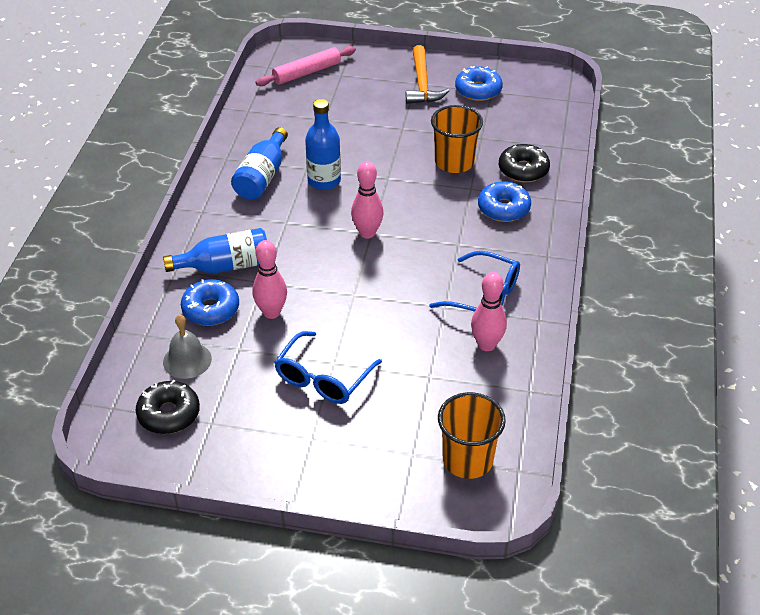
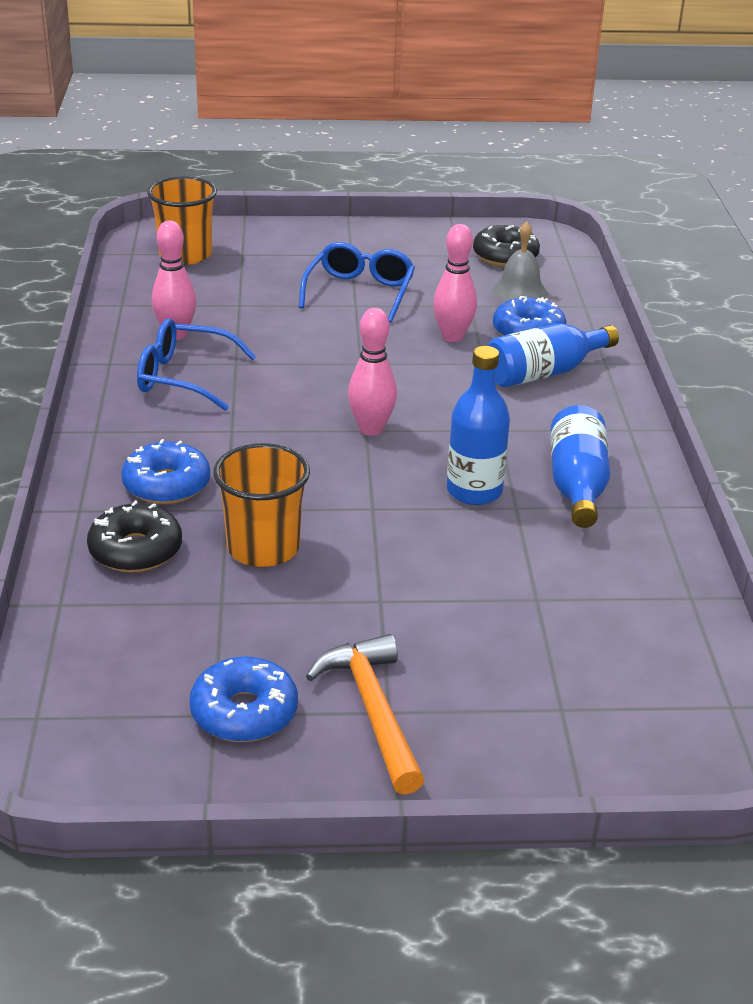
camera: 165 degrees right, 10 degrees down
(306, 72) = (638, 703): pink rolling pin -> none

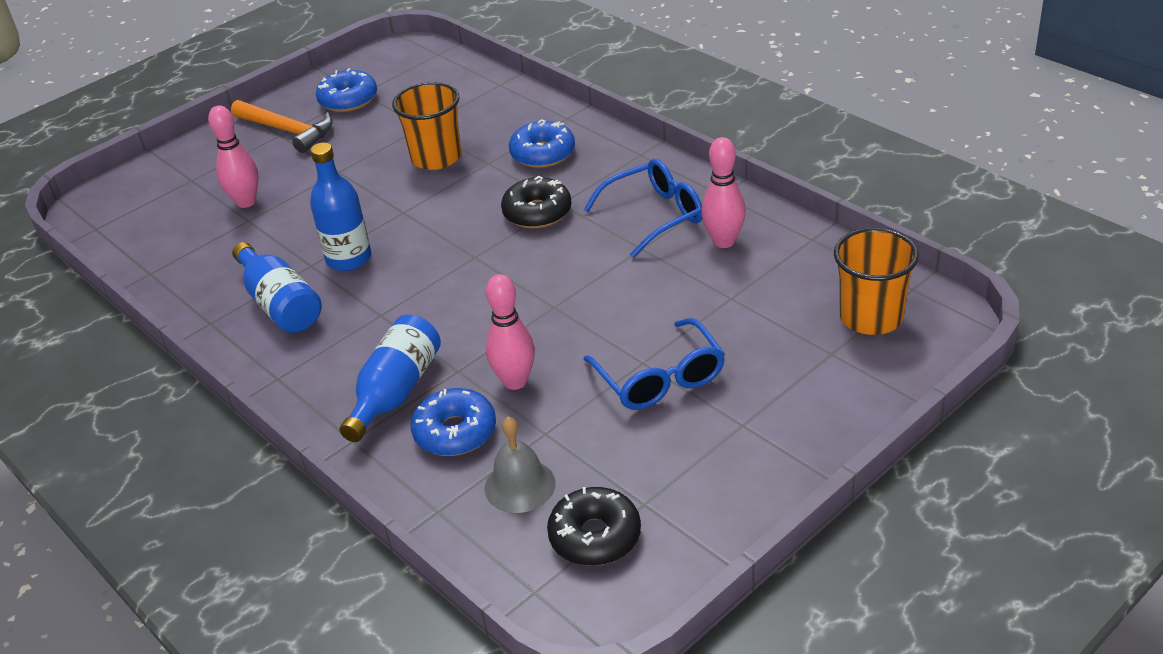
camera: 145 degrees right, 5 degrees up
(136, 550) = (502, 120): black donut -> black donut (537, 212)
(371, 429) = (471, 259): pink bowling pin -> pink bowling pin (246, 202)

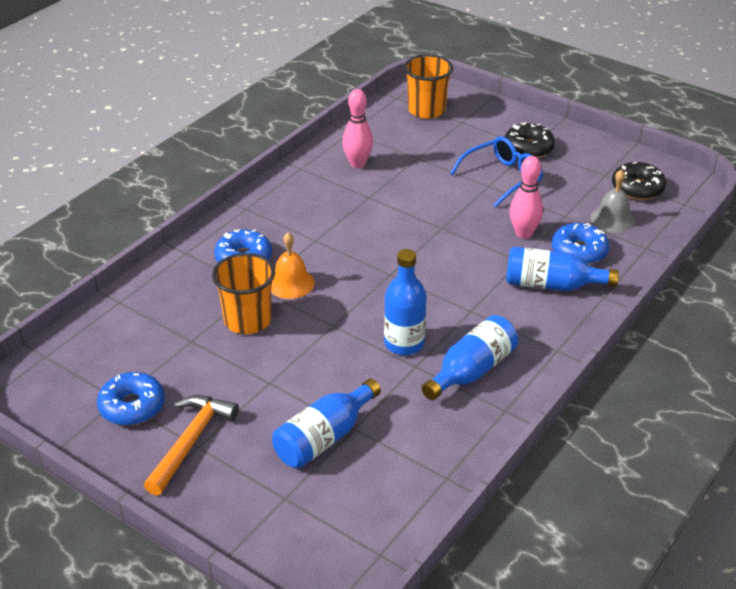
camera: 105 degrees left, 0 degrees up
(246, 202) = (324, 438): pink bowling pin -> blue bottle
(486, 185) = (291, 283): none -> orange bell
(537, 212) = (329, 250): black donut -> black donut (528, 148)
(655, 215) = (329, 194): blue glasses -> none

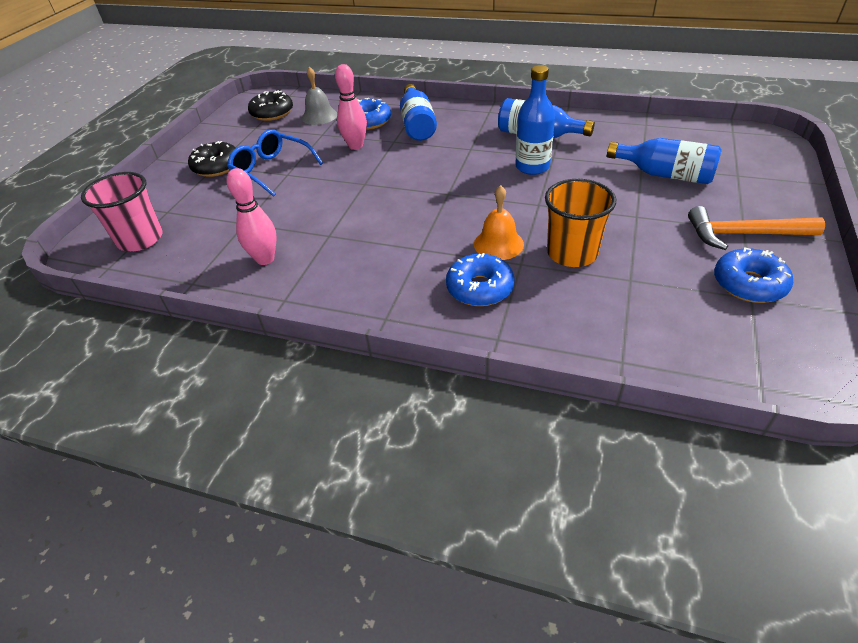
camera: 105 degrees left, 5 degrees up
(426, 110) = (140, 239): orange cup -> pink cup

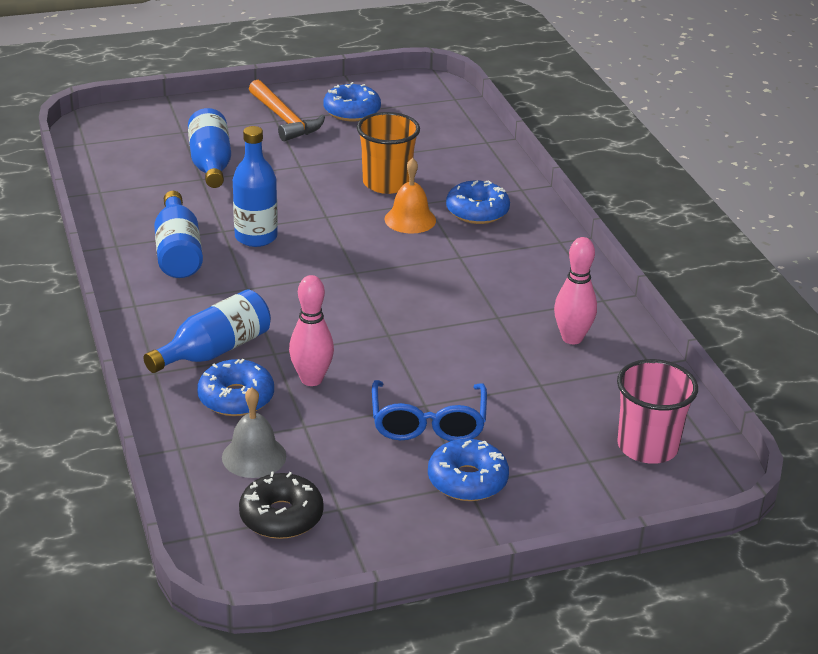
camera: 130 degrees left, 10 degrees down
(217, 167) = (467, 480): black donut -> blue donut

